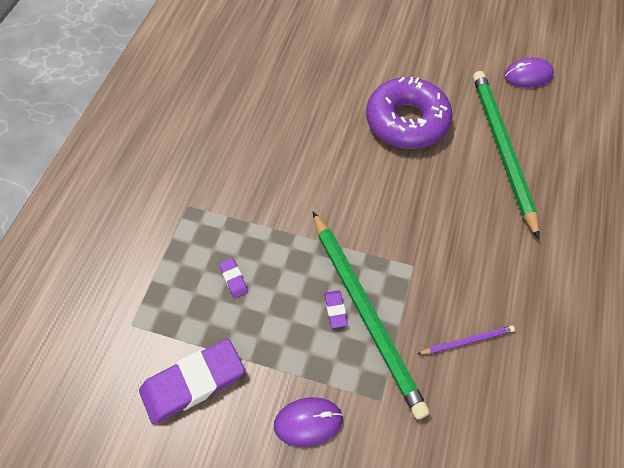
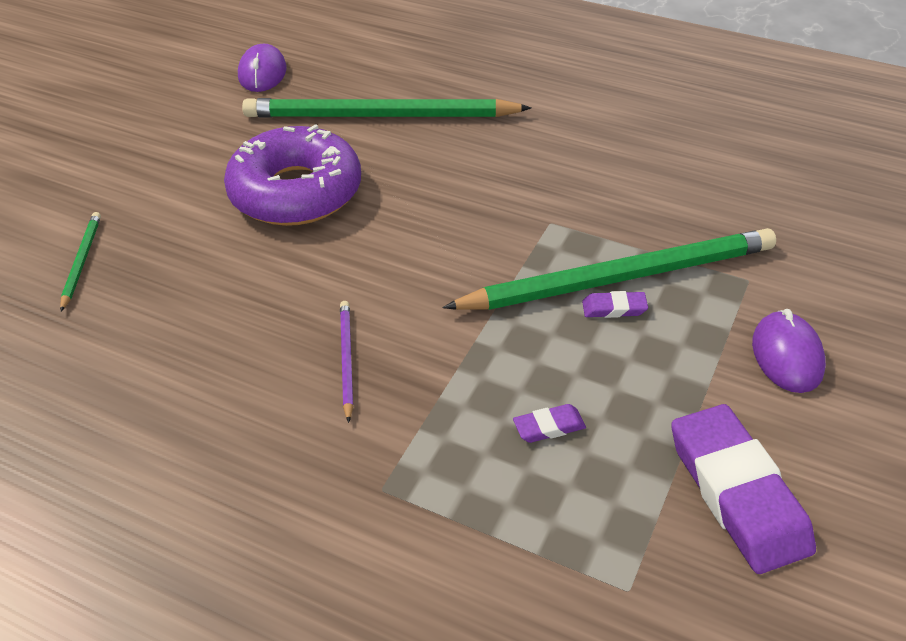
camera: 80 degrees left, 15 degrees down
(325, 45) = (82, 261): none -> green pencil
(467, 341) = (664, 192): purple pencil -> purple pencil (346, 360)

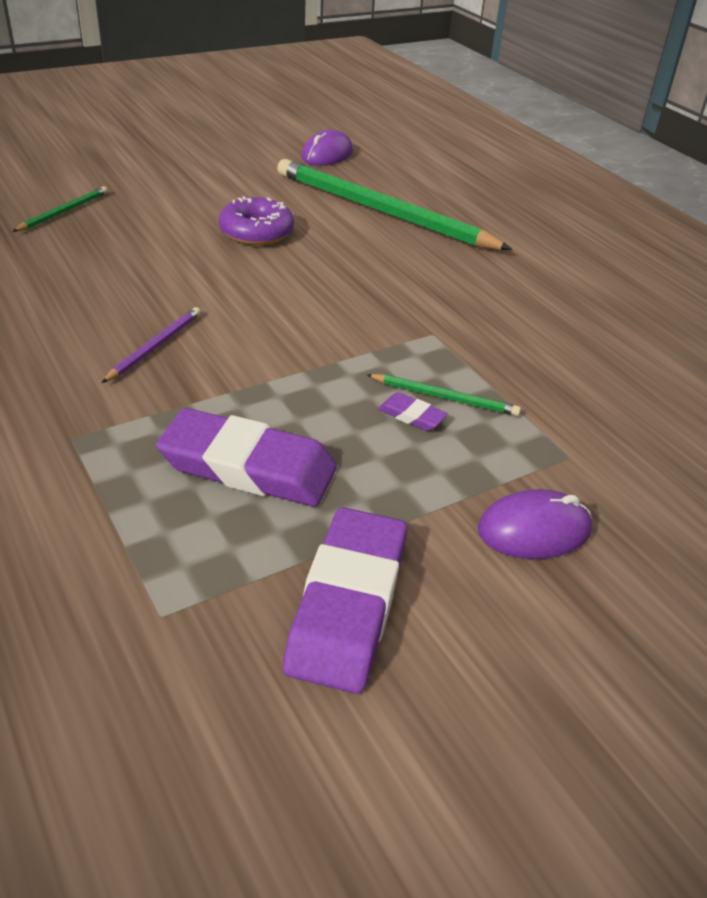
camera: 30 degrees right, 5 degrees down
(296, 192) = (256, 232): purple donut -> purple donut, size x0.60
(549, 427) = (248, 467): purple eraser -> purple eraser, size x2.32
(619, 278) = (445, 397): green pencil -> green pencil, size x0.42
(787, 355) = (534, 530): purple mouse -> purple mouse turned 45 degrees clockwise

